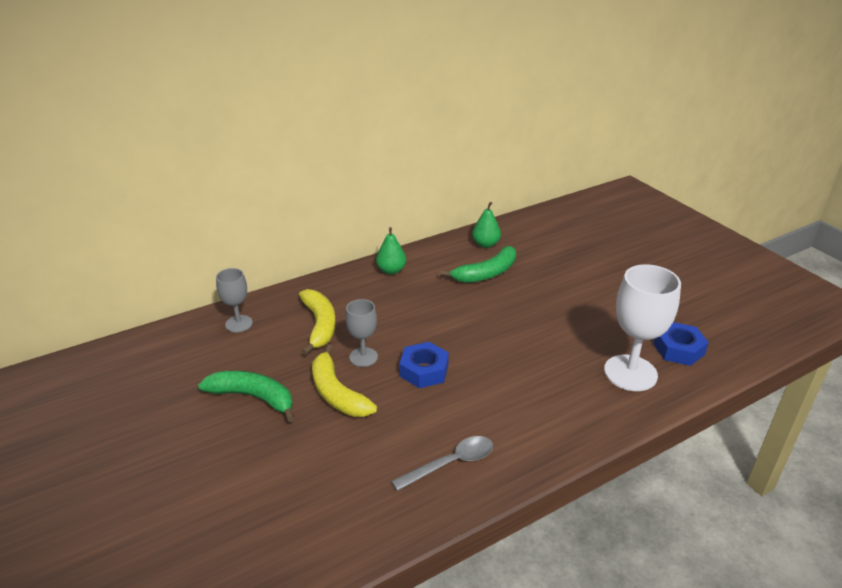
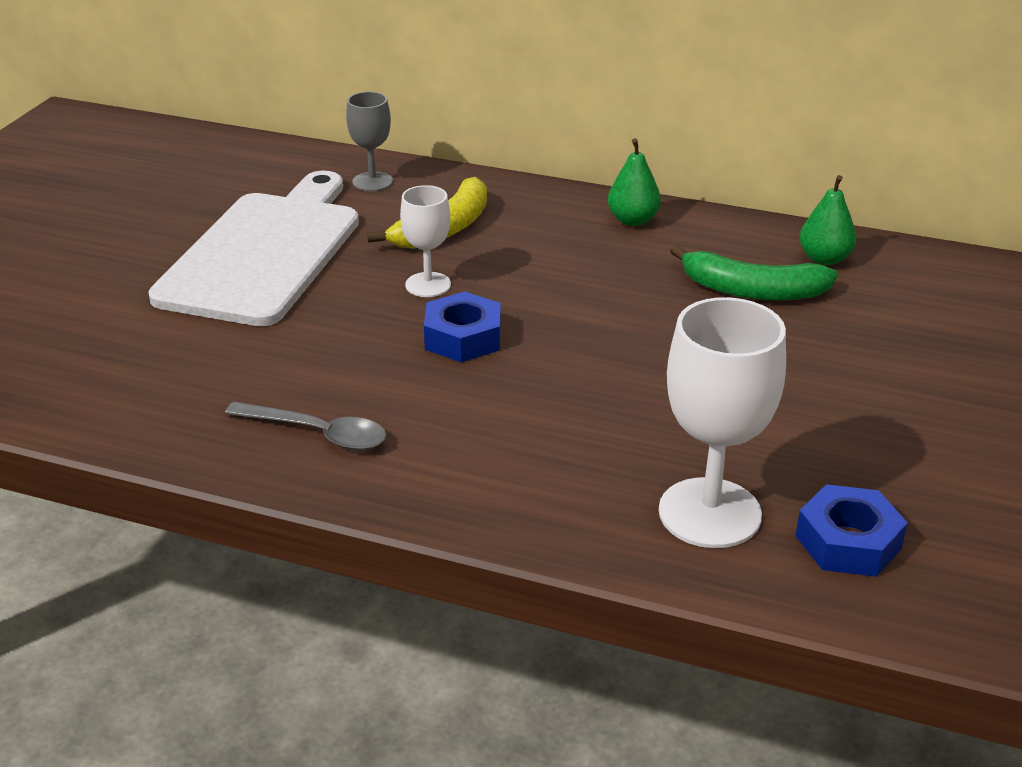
camera: 50 degrees right, 0 degrees up
(253, 397) = (264, 253): green banana -> white cutting board
(337, 393) = (339, 299): yellow banana -> none
(363, 357) = (428, 285): grey goblet -> white goblet

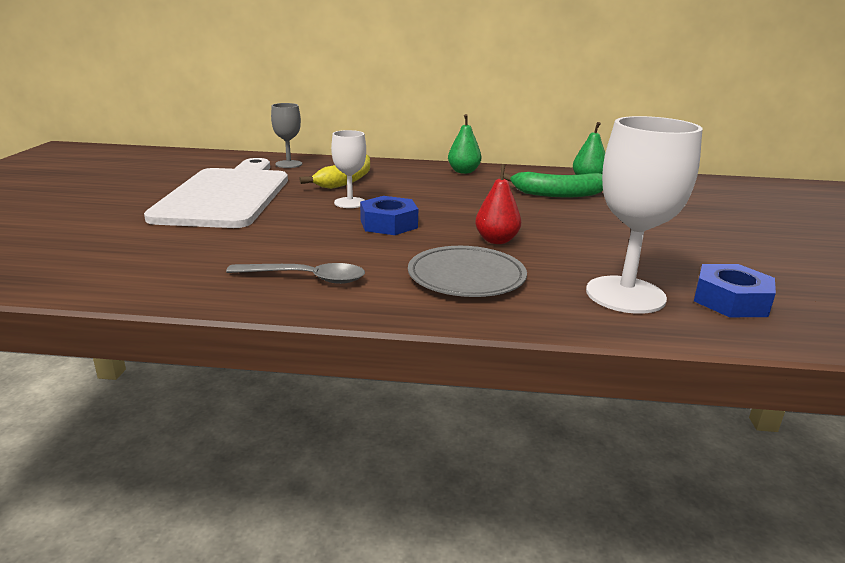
camera: 15 degrees left, 10 degrees down
(518, 455) = (466, 277): none -> grey plate
(596, 388) = (496, 240): none -> red pear

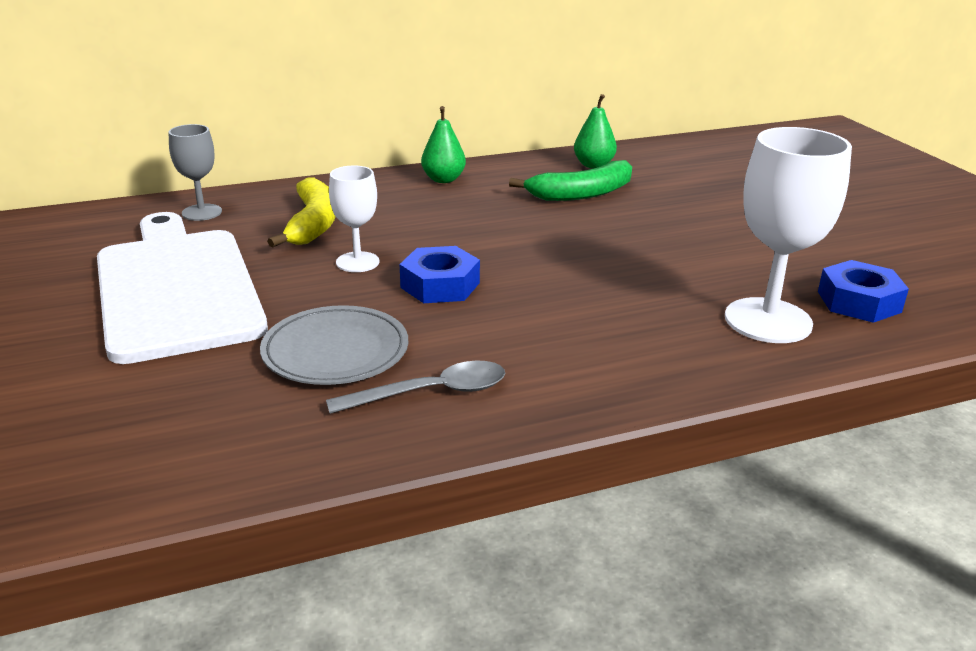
camera: 25 degrees left, 5 degrees up
(466, 277) = (601, 340): grey plate -> grey plate (335, 351)
(496, 240) = (582, 280): red pear -> none

